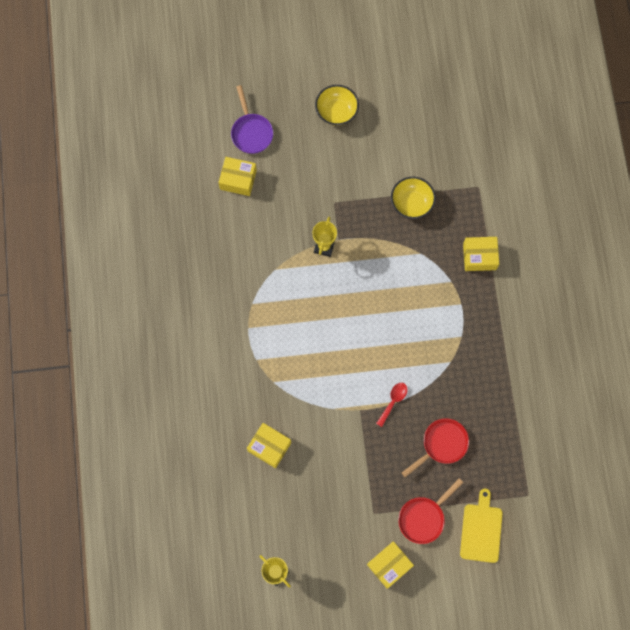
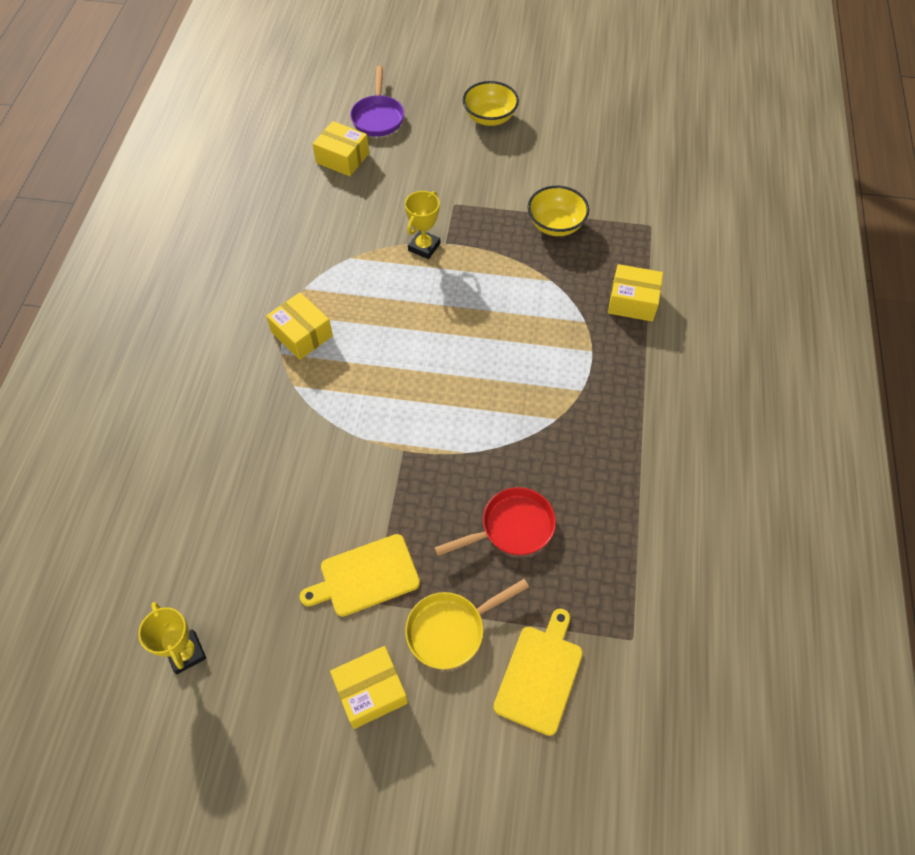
camera: 15 degrees right, 15 degrees down
(269, 447) = (253, 467): yellow box -> yellow box (302, 334)
(364, 499) = (365, 576): none -> yellow cutting board
(393, 401) = (456, 450): red spoon -> none
(424, 518) = (451, 630): red pan -> yellow pan

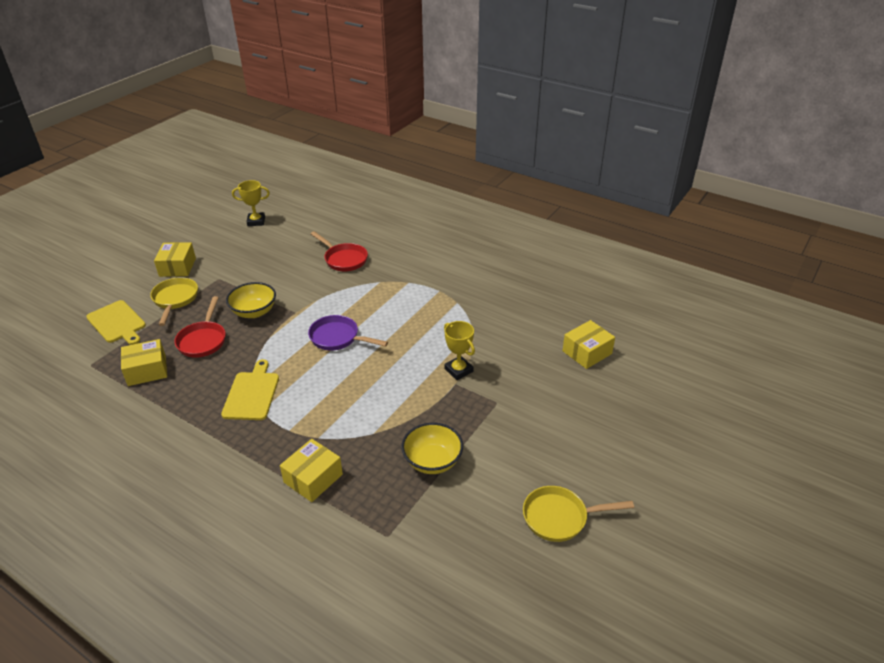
camera: 115 degrees right, 20 degrees down
(256, 454) = (344, 259): none -> red pan
(302, 334) = (417, 293): yellow box -> yellow box (147, 370)
(365, 576) = (234, 279): yellow cutting board -> yellow cutting board (252, 393)
(378, 117) = (634, 387): purple pan -> purple pan (338, 338)
(489, 118) = (604, 467): yellow bowl -> yellow bowl (254, 312)
(559, 131) = (560, 517): none -> yellow pan

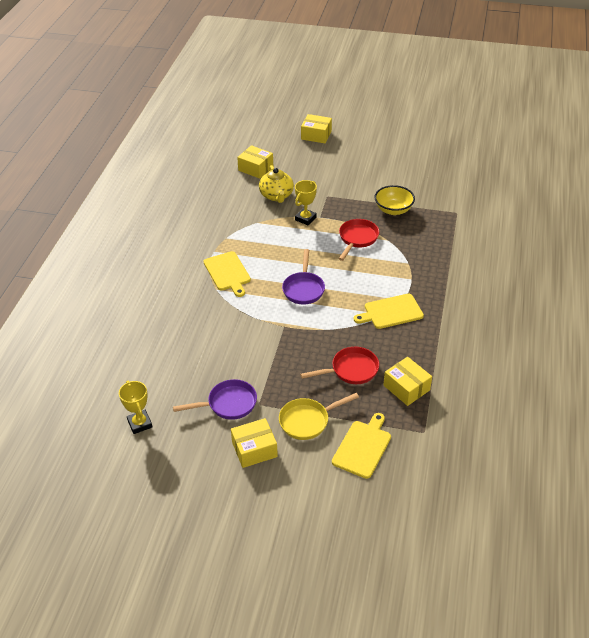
camera: 110 degrees left, 5 degrees up
(234, 263) = (228, 404): none -> purple pan
(254, 312) = (297, 354): yellow bowl -> none
(313, 478) = (440, 253): yellow box -> yellow box (316, 135)
(344, 259) = (189, 324): red pan -> red pan (357, 239)
(399, 293) = (227, 273): none -> yellow cutting board
(518, 357) = (276, 196): none -> yellow teapot
(560, 517) = (400, 159): yellow pan -> none

